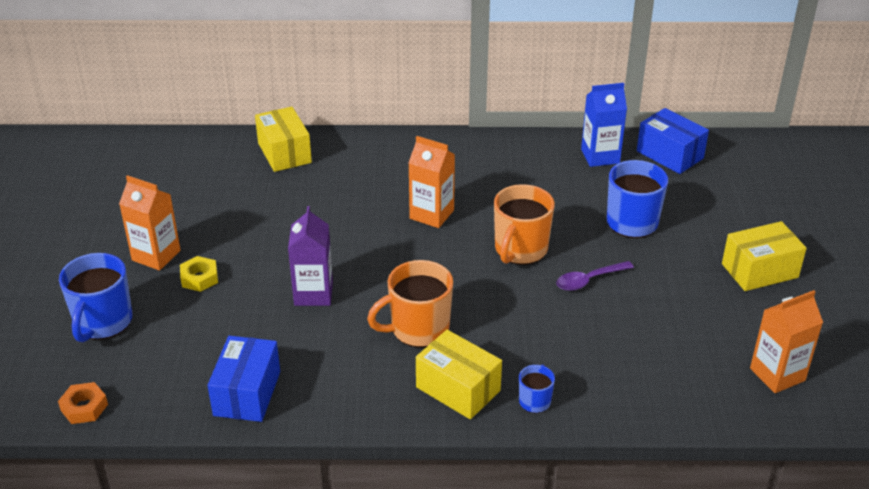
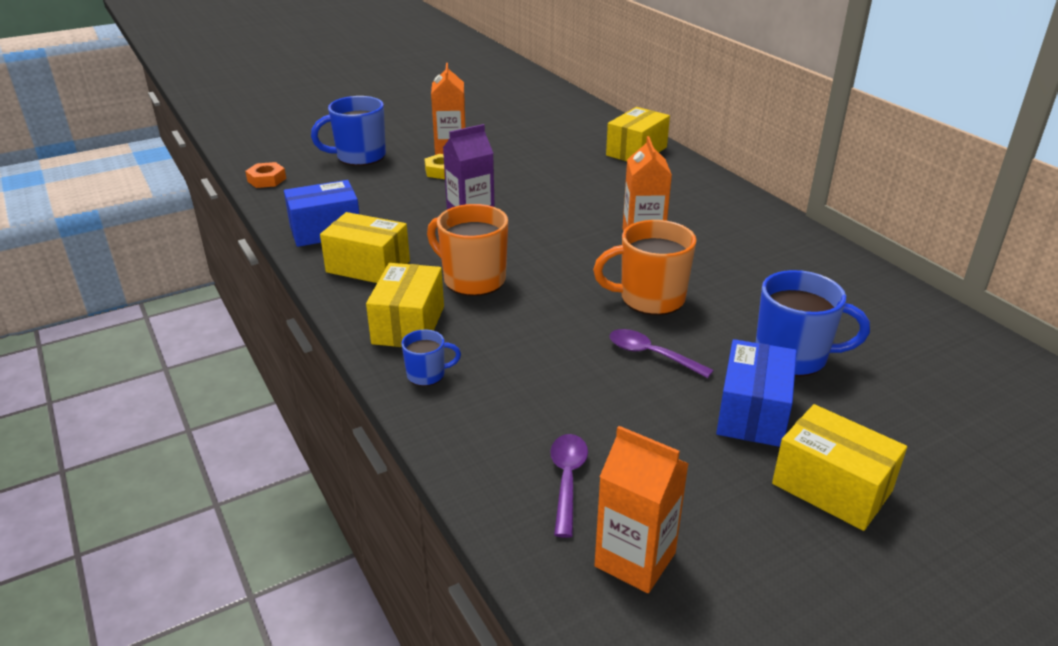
camera: 60 degrees right, 5 degrees down
(342, 384) = (368, 266): none -> yellow box
(600, 156) = (879, 301): blue carton -> none
(670, 155) = (961, 348): blue box -> blue box (752, 413)
(694, 374) = (567, 480): none -> purple spoon

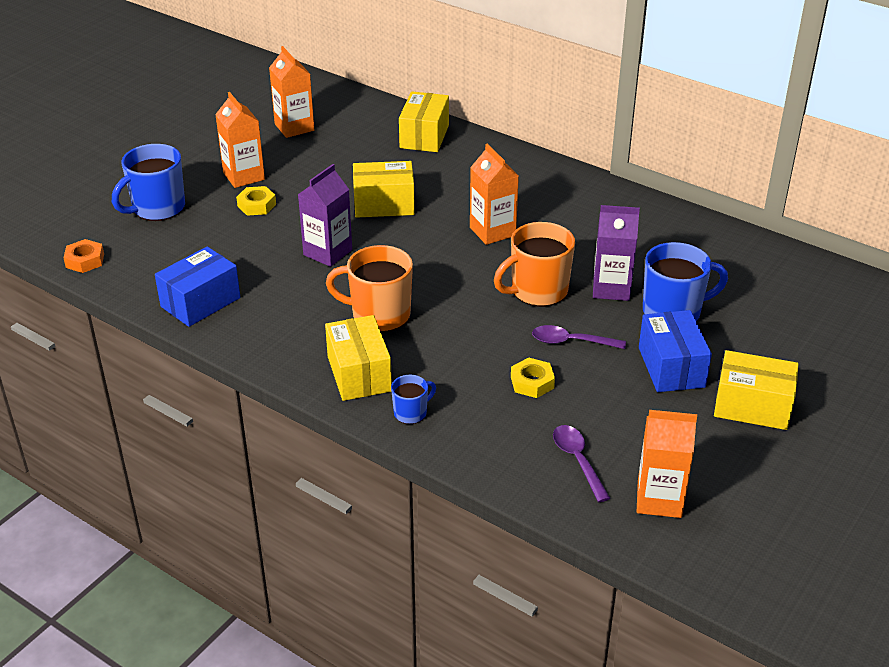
camera: 25 degrees left, 5 degrees up
(368, 266) = (275, 328): yellow box -> yellow box (384, 204)
(525, 124) = (294, 127): none -> orange carton
(577, 382) = (532, 382): none -> yellow nut
(734, 316) = (611, 288): none -> purple carton

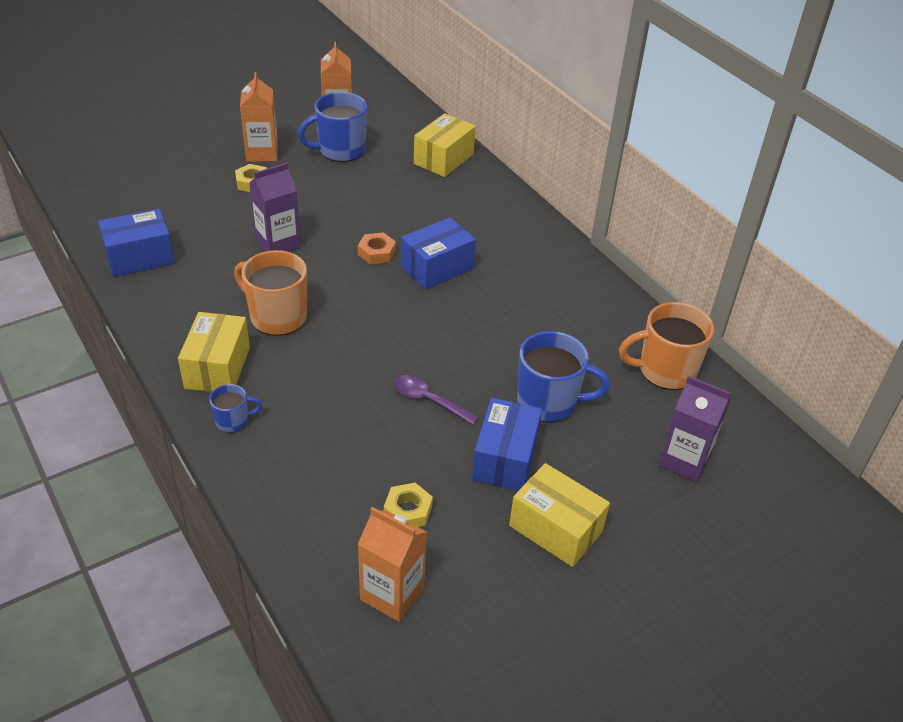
camera: 20 degrees right, 5 degrees up
(85, 260) = (80, 192): orange nut -> orange nut (376, 252)
(157, 208) = (171, 162): blue mug -> blue mug (340, 150)
(384, 204) = (360, 213): yellow box -> none
(492, 231) = (437, 268): orange carton -> blue box
(532, 382) = (362, 429): yellow nut -> yellow nut (408, 510)
(537, 291) = (434, 339): orange mug -> orange mug (665, 370)
(578, 460) = (345, 524): purple spoon -> none
(611, 288) = (506, 358): purple carton -> purple carton (684, 460)

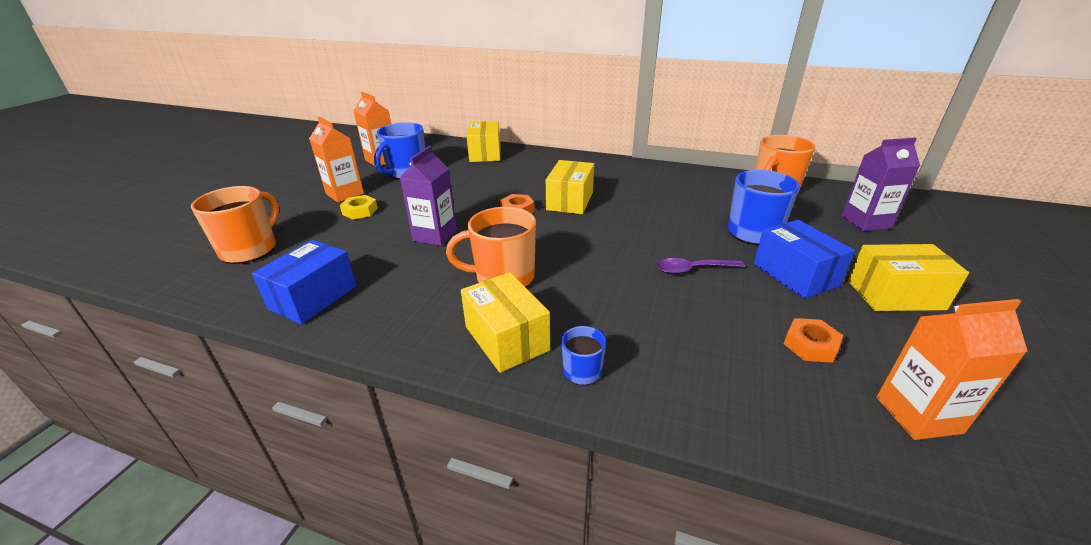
camera: 35 degrees left, 10 degrees down
(141, 184) = (250, 249): none -> orange mug
(408, 510) = (810, 345): yellow nut -> orange nut
(437, 268) = (570, 201): blue box -> yellow box

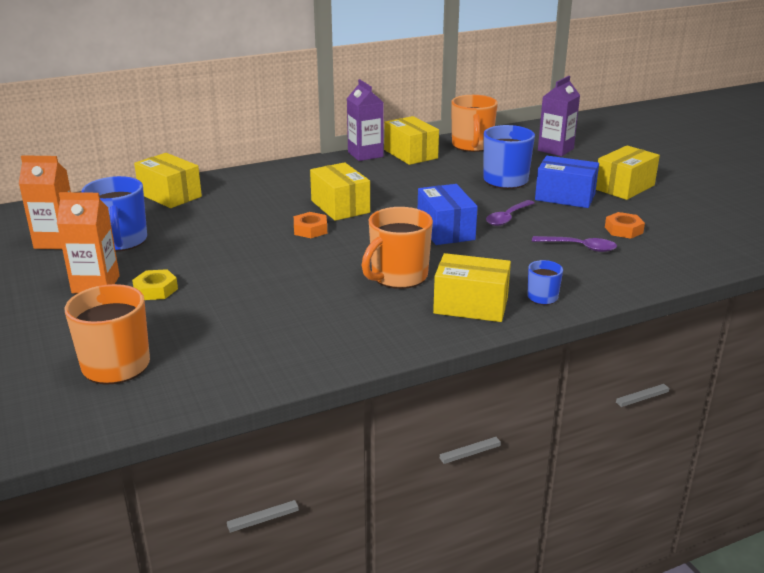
camera: 45 degrees left, 5 degrees down
(313, 297) = (277, 357): blue box -> blue box (445, 230)
(435, 235) = (280, 276): purple carton -> purple carton (365, 154)
(702, 179) = (410, 154): none -> yellow box
(719, 338) = (579, 247): none -> purple spoon
(918, 415) = (700, 238): orange carton -> none

